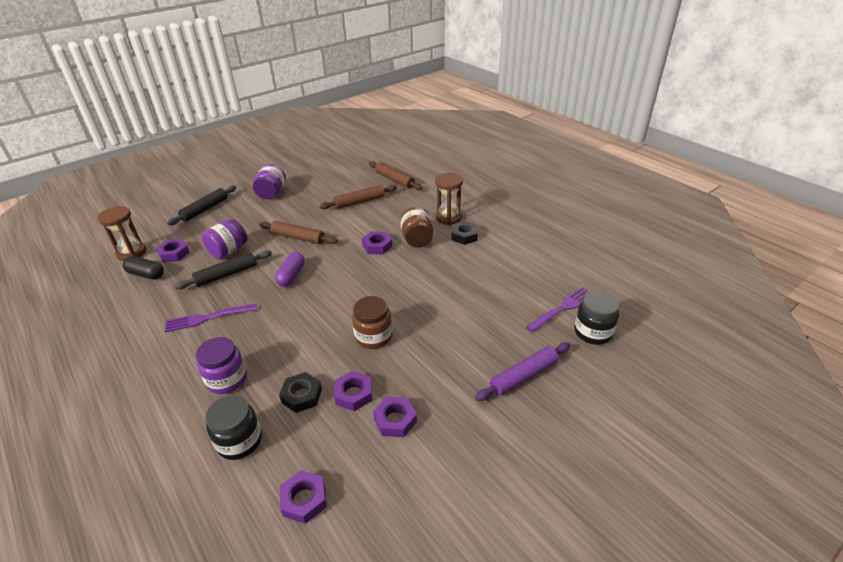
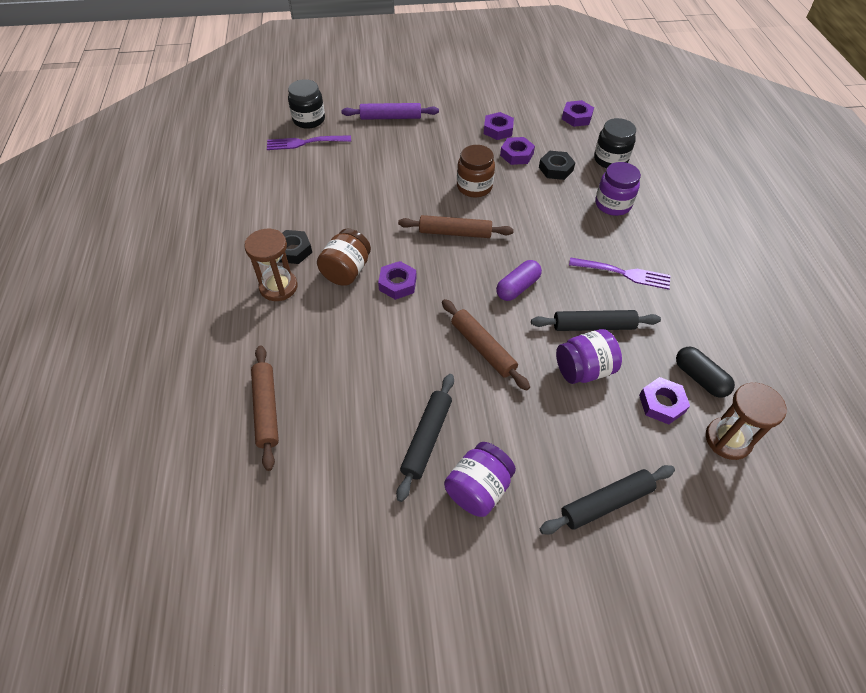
camera: 150 degrees left, 15 degrees up
(307, 198) = (427, 438): none -> black rolling pin
(359, 202) = (358, 381): brown rolling pin -> brown rolling pin (455, 232)

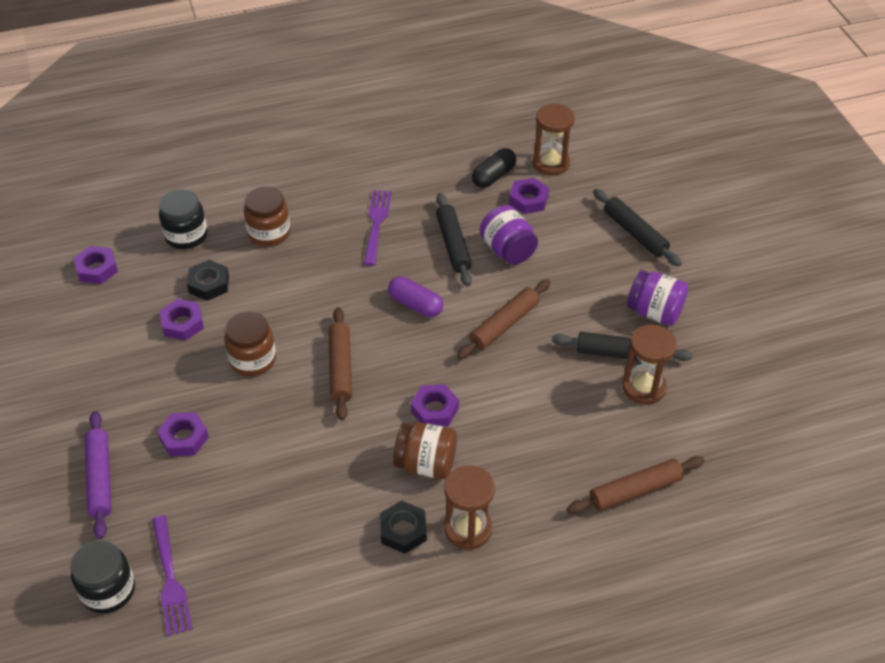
camera: 100 degrees left, 5 degrees down
(379, 449) = (644, 387): none -> brown hourglass
(498, 130) = (128, 348): purple nut -> purple nut (184, 438)
(613, 204) = (269, 233): purple jar -> brown jar

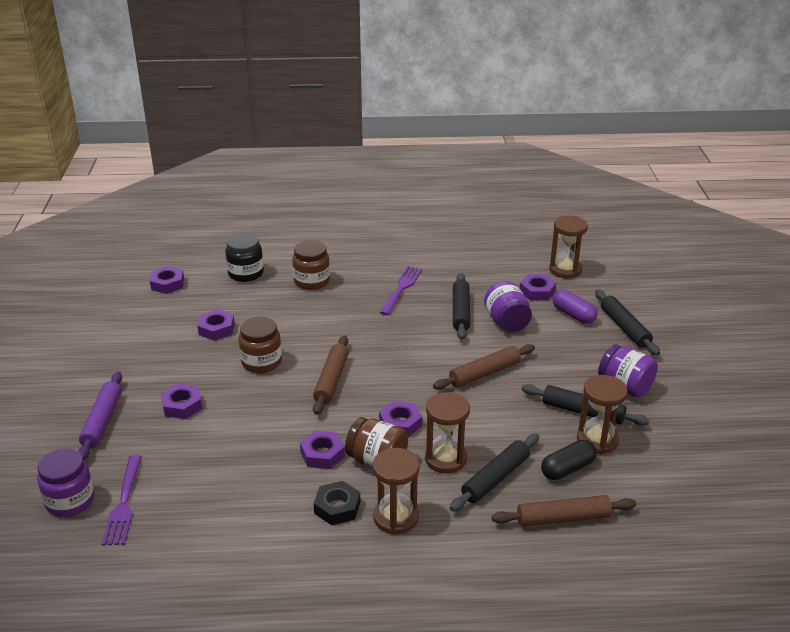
camera: 15 degrees right, 15 degrees down
(108, 590) = (70, 501): black jar -> purple jar
(209, 284) = (249, 307): black nut -> none
(364, 468) = (322, 454): none -> purple nut
(415, 304) = (412, 347): purple capsule -> purple capsule (573, 315)
(494, 176) = (512, 271): black capsule -> black capsule (567, 469)
(496, 445) = (445, 459): none -> brown hourglass
(554, 457) = (495, 478): none -> black rolling pin

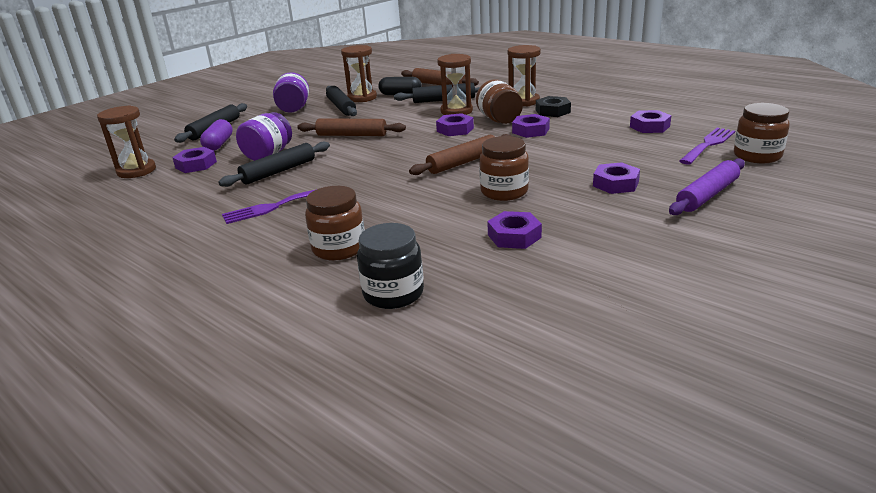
camera: 135 degrees left, 5 degrees down
(70, 501) = (757, 156): purple jar -> brown jar
(167, 284) = (517, 326): purple nut -> purple nut (649, 126)

